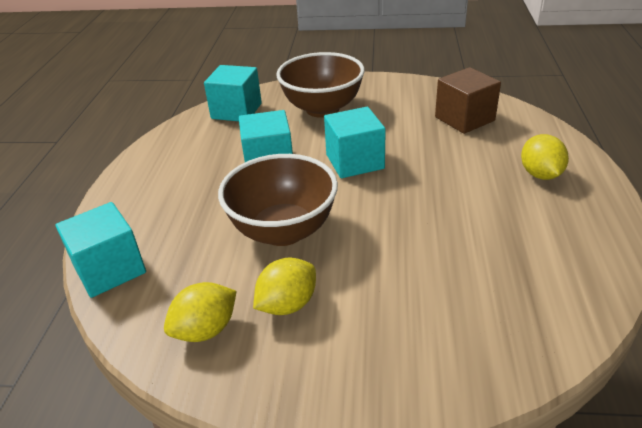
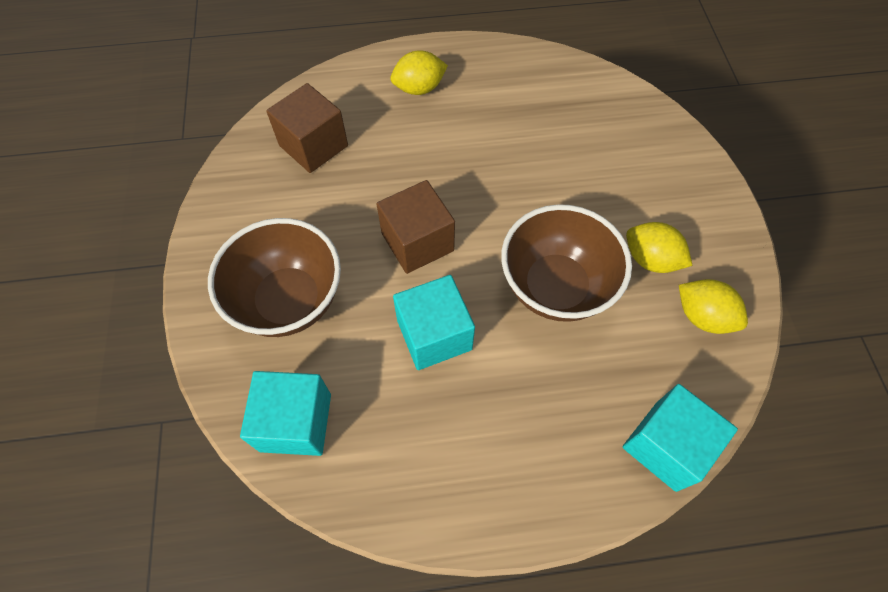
camera: 105 degrees left, 25 degrees up
(355, 161) = (417, 242): turquoise cube -> brown cube

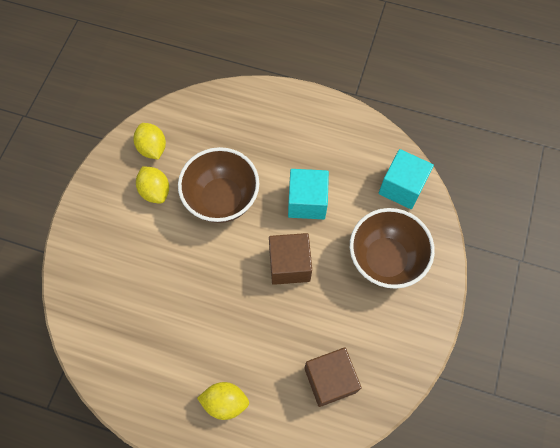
camera: 155 degrees left, 5 degrees up
(666, 445) = (219, 100): turquoise cube -> none

